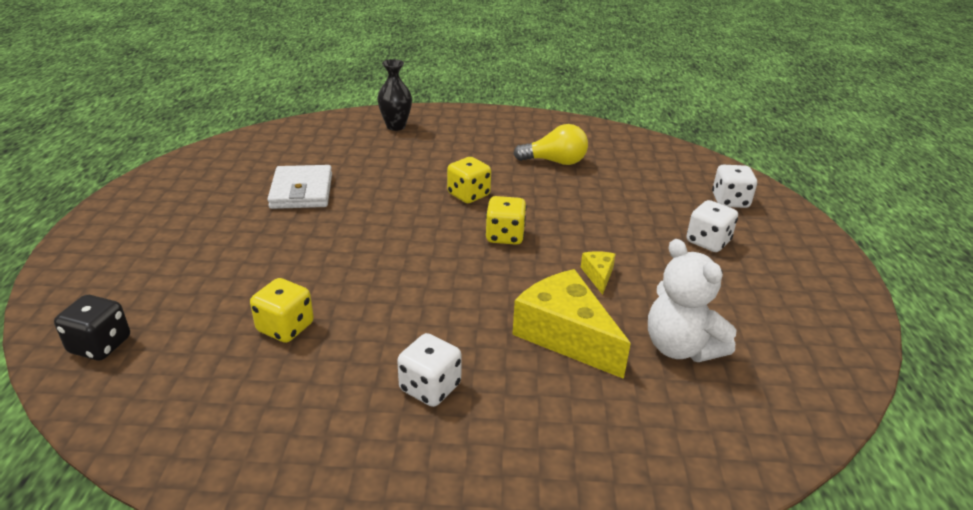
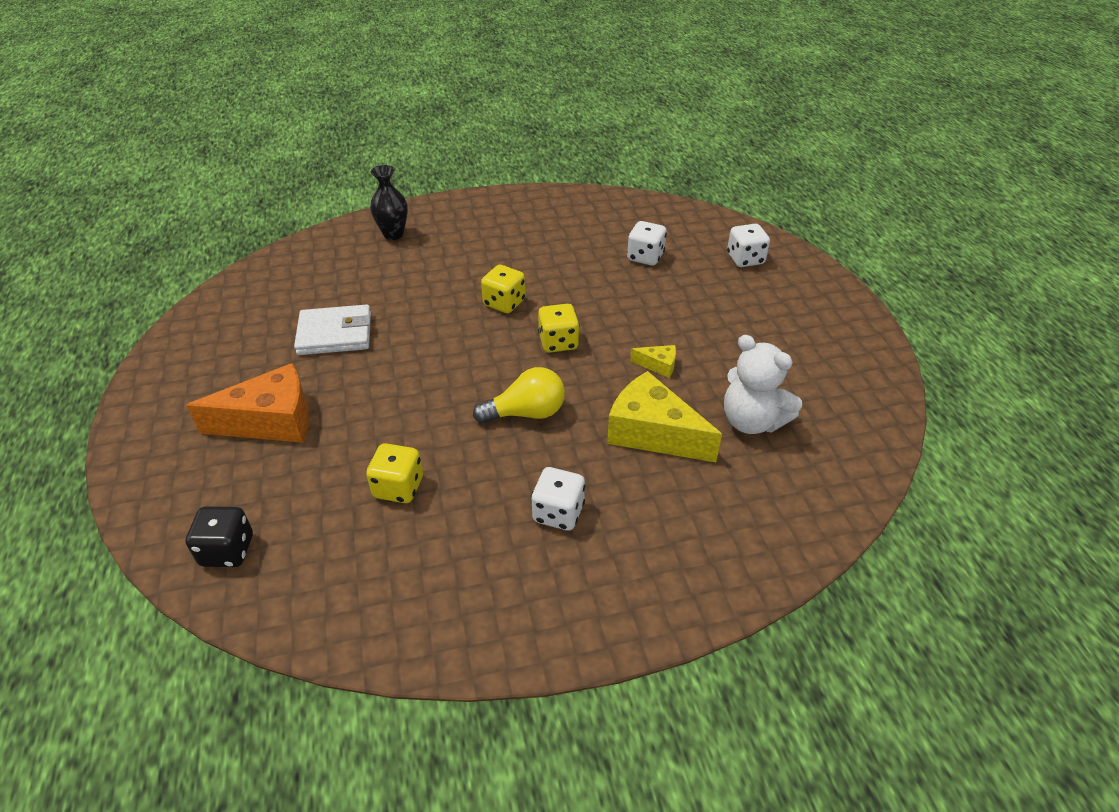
camera: 15 degrees left, 10 degrees up
(205, 248) = (271, 421): none -> orange cheese
(301, 191) = (335, 334): white wallet -> white wallet turned 75 degrees counterclockwise
(555, 162) = (571, 246): yellow light bulb -> yellow light bulb (526, 413)
(598, 275) = (658, 365): yellow cheese -> yellow cheese turned 120 degrees clockwise
(708, 242) = (740, 308): white dice -> white dice (645, 257)

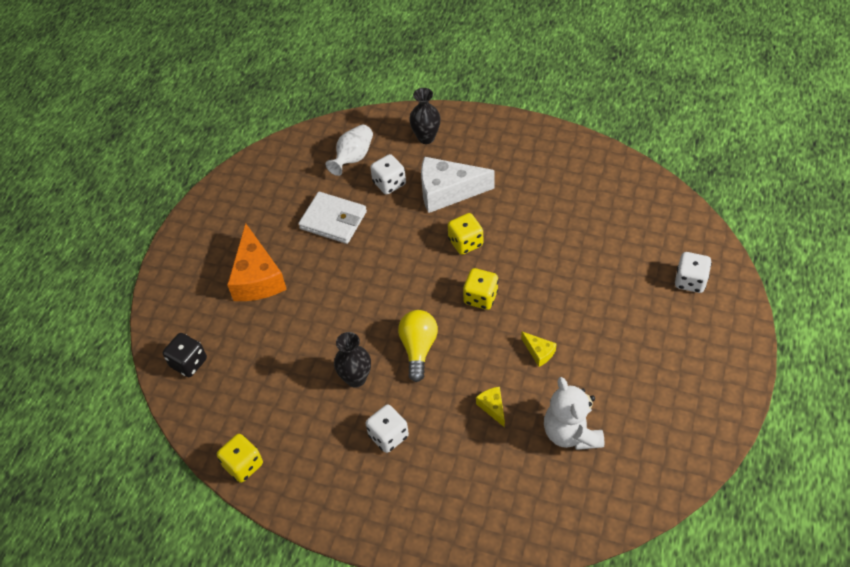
camera: 35 degrees right, 10 degrees up
(271, 421) = (257, 277): orange cheese -> orange cheese turned 60 degrees clockwise
(320, 274) = (353, 158): none -> white vase
(398, 487) = (304, 367): yellow dice -> yellow dice (243, 465)
(451, 269) = (447, 192): none -> white cheese
(474, 472) = (356, 378): none -> black vase
(526, 413) = (418, 348): yellow light bulb -> yellow light bulb turned 105 degrees counterclockwise
(645, 257) = (606, 243): white dice -> white dice (389, 183)
(653, 433) = (492, 407): yellow cheese -> yellow cheese, size x0.45

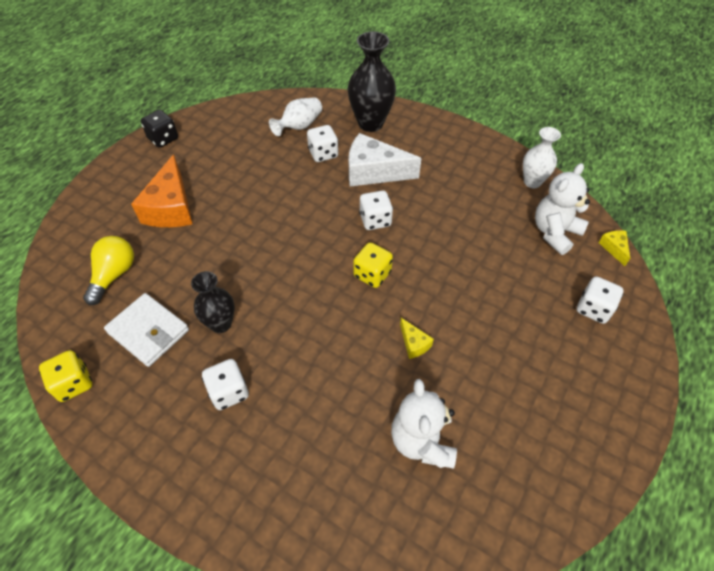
camera: 10 degrees right, 0 degrees up
(189, 363) = (73, 269): black dice -> black dice (163, 139)
(333, 220) = (260, 174): white wallet -> white wallet (148, 331)
(418, 348) = (293, 309): yellow light bulb -> yellow light bulb (114, 275)
(426, 137) = (370, 123): black vase -> black vase, size x1.60
(465, 242) = (375, 220): yellow dice -> white dice
(492, 407) = (347, 389): yellow cheese -> yellow cheese (614, 248)
(606, 167) = (532, 182): none -> white vase
(639, 215) = (554, 232): none -> white teddy bear

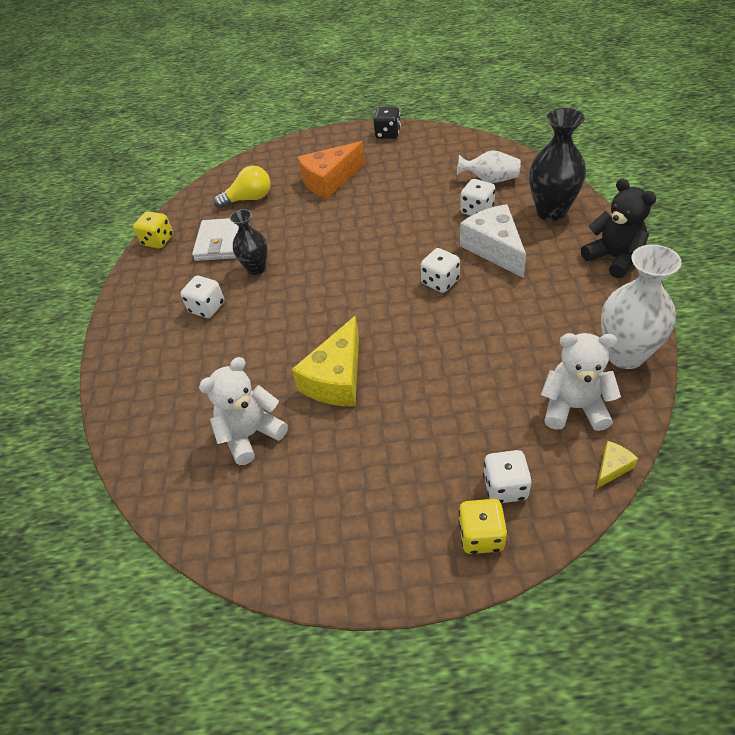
camera: 60 degrees right, 5 degrees down
(372, 274) = (380, 314): yellow dice -> yellow dice (481, 536)
(414, 343) = (336, 378): yellow cheese -> yellow cheese, size x2.21
(446, 129) = (614, 258): none -> black teddy bear
(532, 182) = (625, 355): white vase -> white vase, size x1.60

